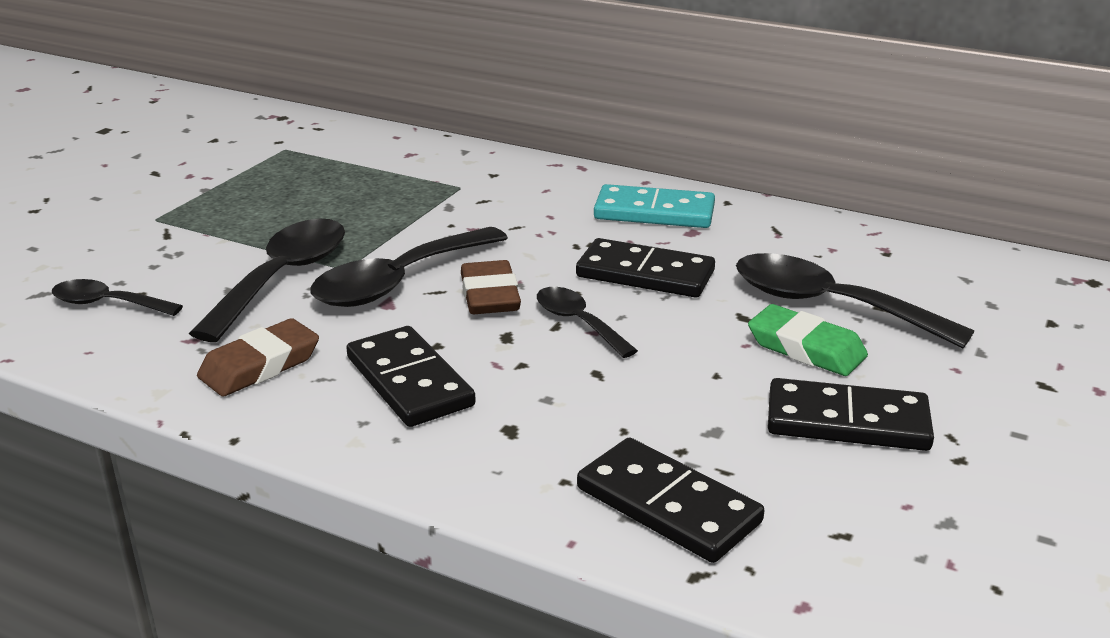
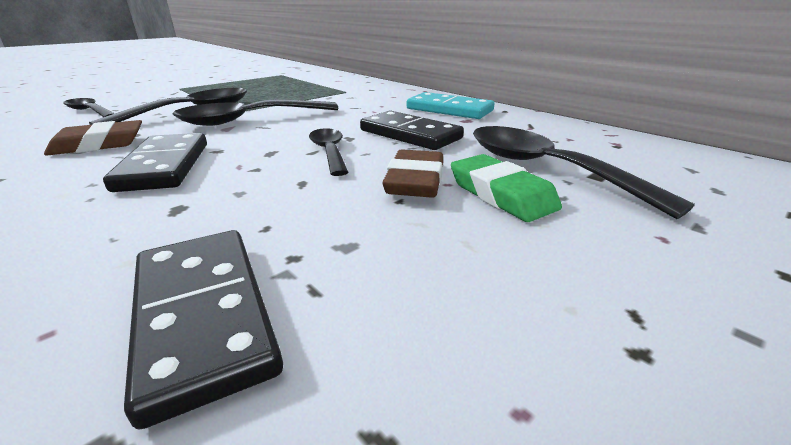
camera: 20 degrees right, 0 degrees up
(490, 295) = (292, 132): brown eraser -> brown eraser (415, 181)
(847, 422) = (500, 266): black domino -> none

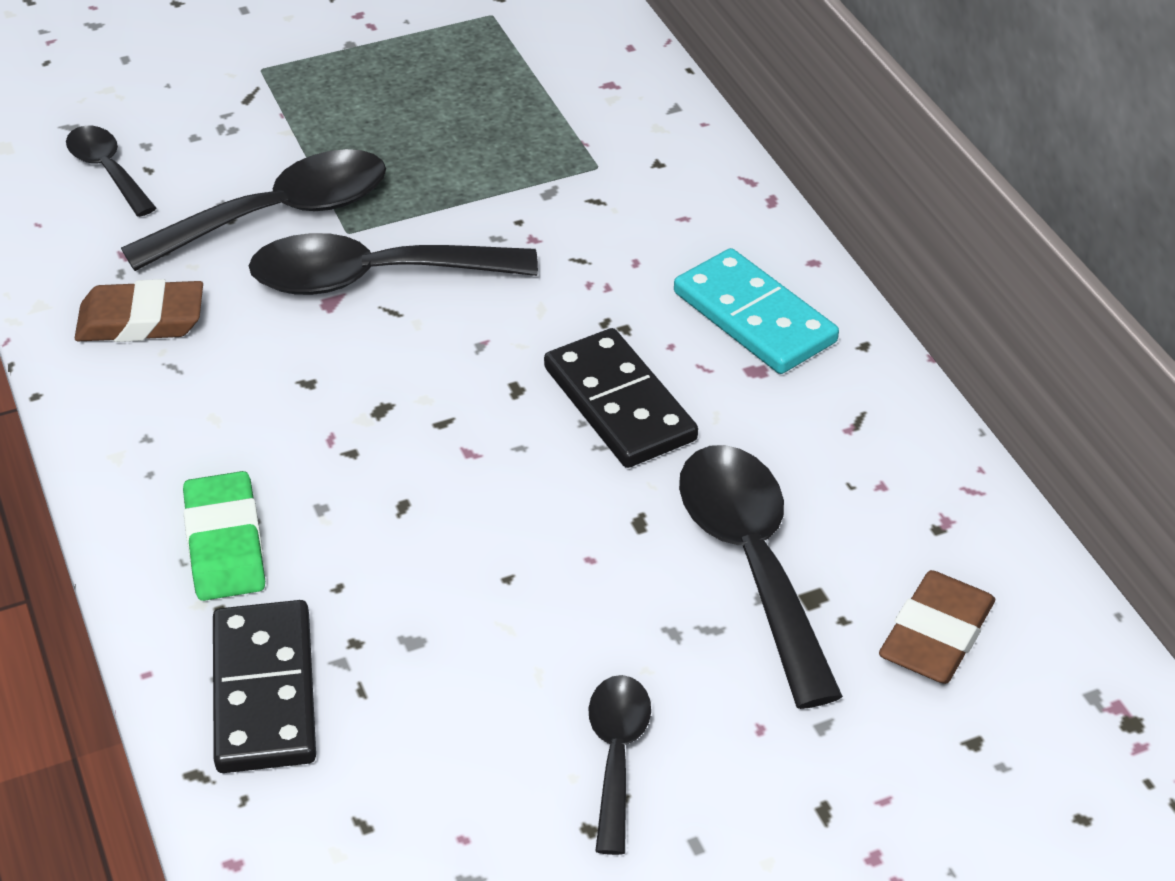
camera: 20 degrees right, 15 degrees up
(164, 166) = (233, 414): black domino -> none
(329, 152) = (467, 431): black spoon -> black spoon (617, 754)
(415, 181) = (549, 543): brown eraser -> brown eraser (936, 635)
(501, 194) = (641, 602): green eraser -> green eraser (225, 544)

